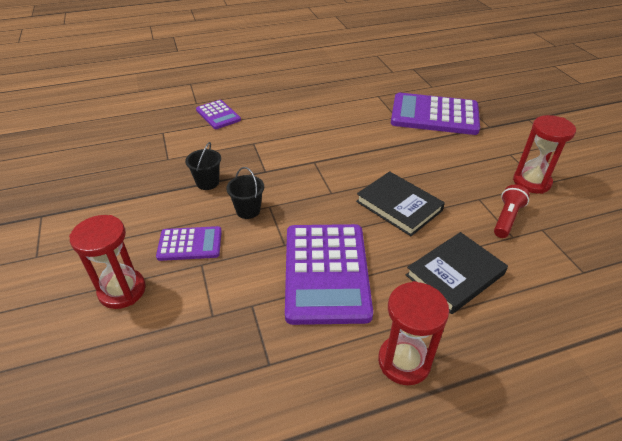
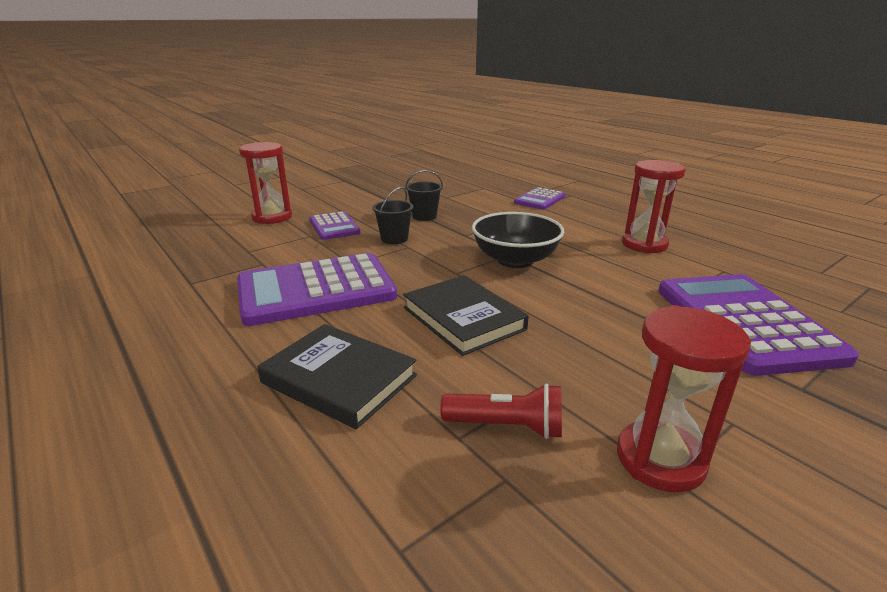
camera: 70 degrees right, 15 degrees down
(325, 161) = (515, 260): none -> black bowl
(398, 206) = (463, 318): black book -> black book turned 60 degrees counterclockwise
(404, 361) = (183, 354): red hourglass -> red hourglass (644, 244)

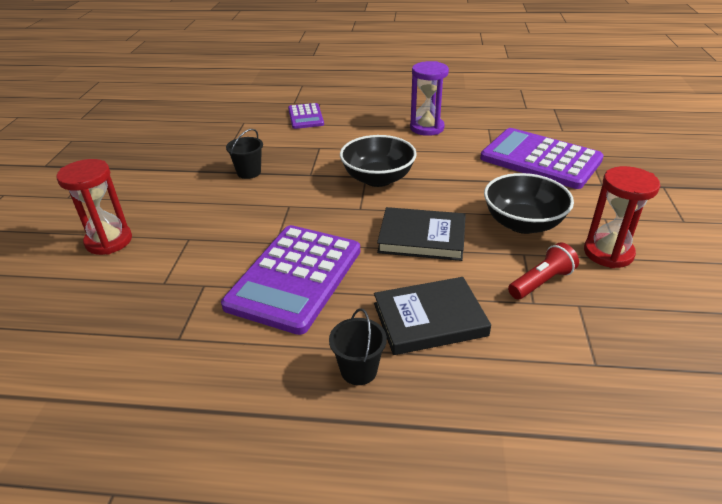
camera: 45 degrees left, 10 degrees up
(334, 226) = (192, 219): purple calculator -> none
(394, 239) = (266, 204): black bucket -> black bucket (359, 370)
(596, 365) = (523, 223): none -> black bowl
(644, 244) = (427, 128): red hourglass -> purple hourglass

